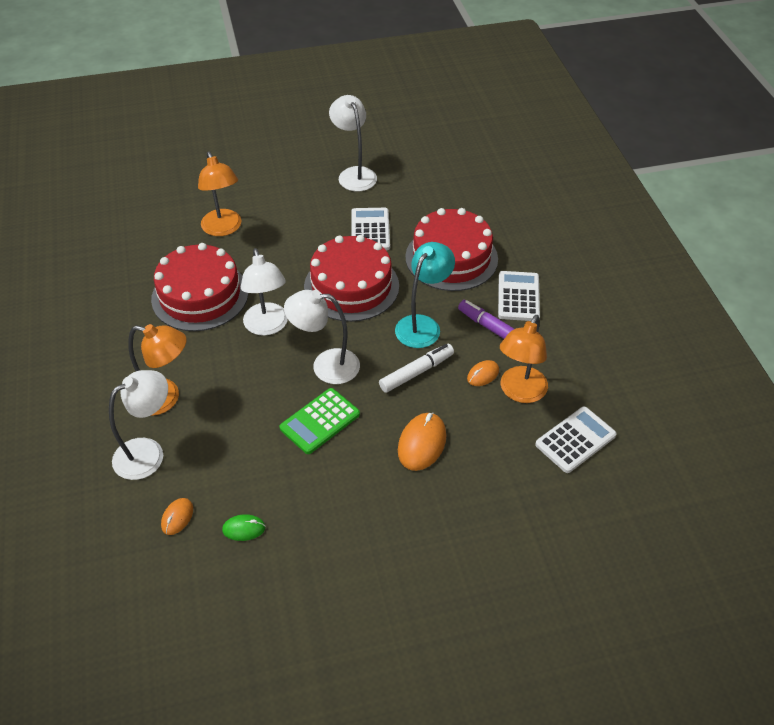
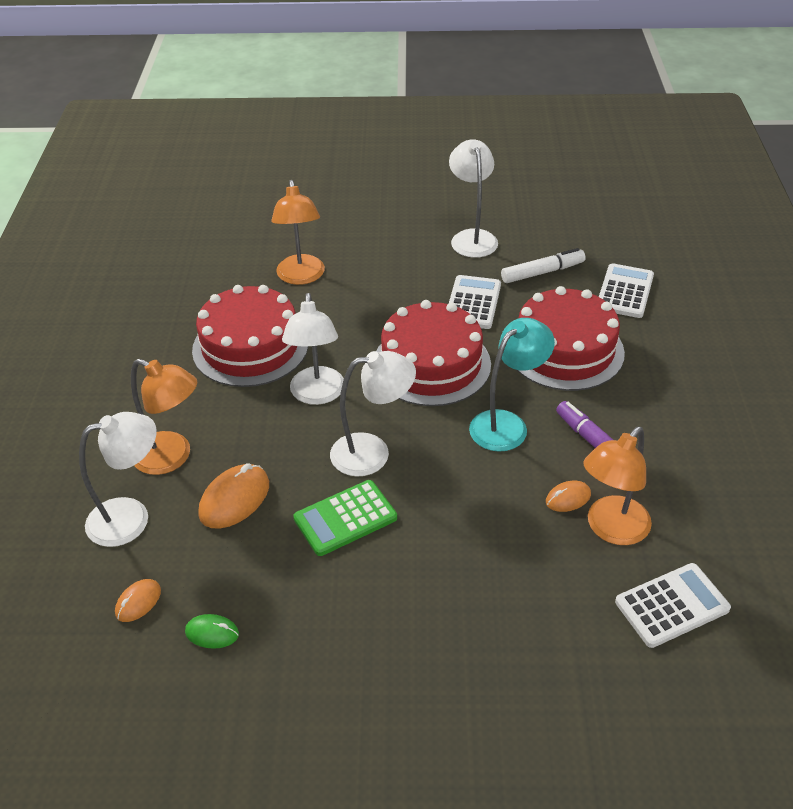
camera: 15 degrees right, 5 degrees down
(326, 366) = (372, 452): white lamp -> white lamp turned 150 degrees clockwise
(416, 372) = (483, 480): white marker -> white marker (542, 272)
(422, 443) = (465, 570): orange mouse -> orange mouse (234, 499)
(518, 297) = (639, 409): white calculator -> white calculator (624, 291)

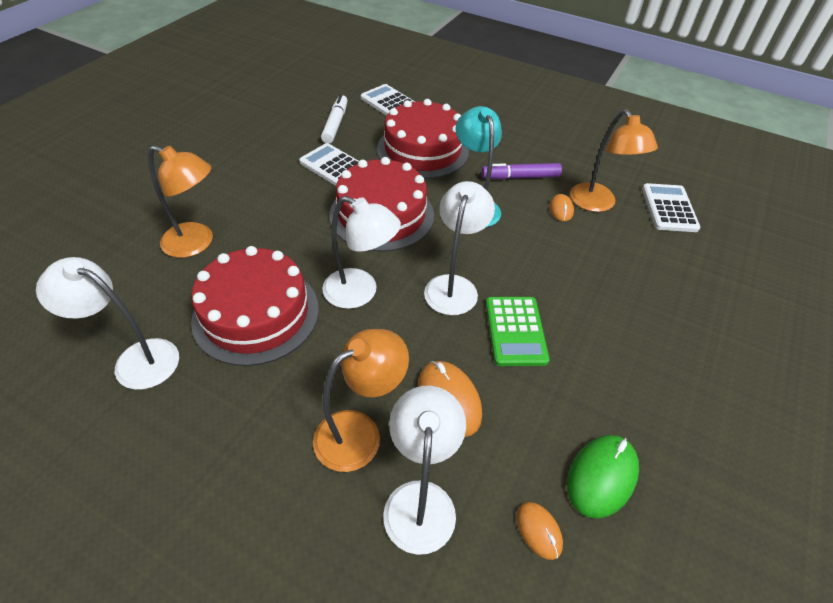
camera: 65 degrees left, 5 degrees up
(212, 633) = (601, 476): green mouse -> green mouse, size x1.74
(472, 237) = (260, 136): white lamp -> white lamp (135, 359)

